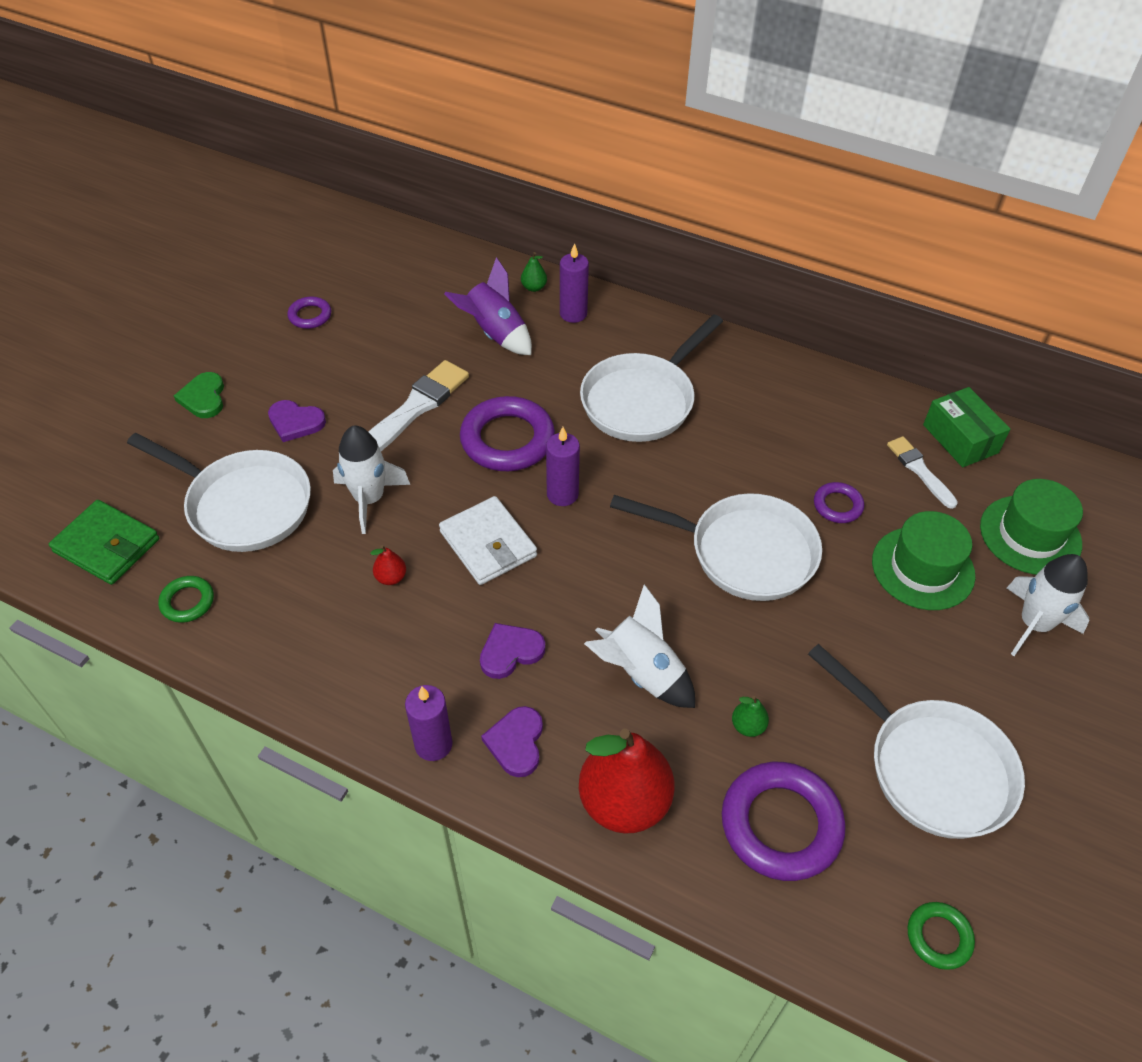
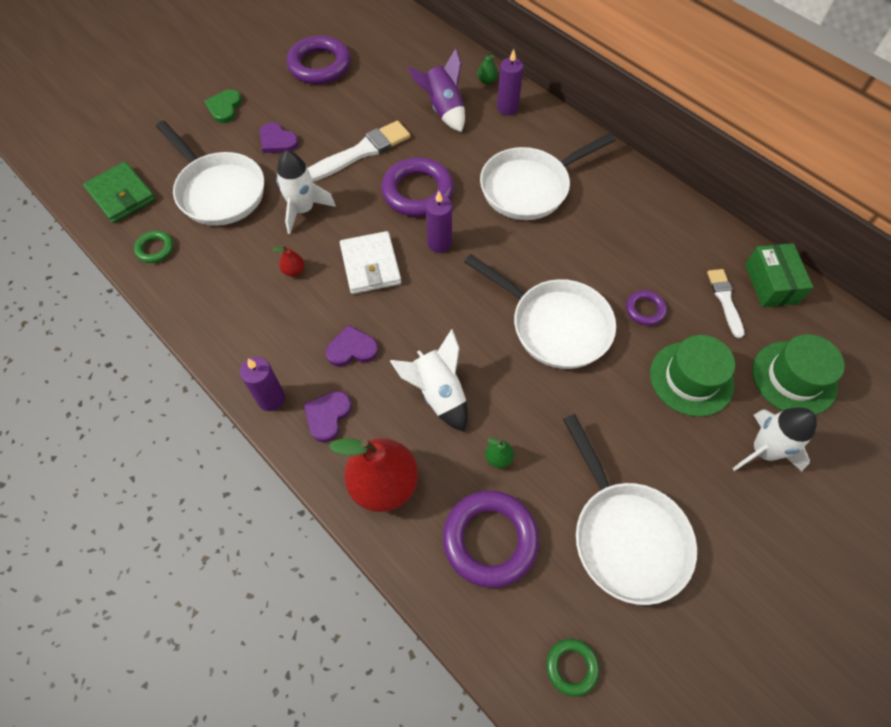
camera: 20 degrees right, 10 degrees up
(310, 316) = (319, 65): purple ring -> purple ring, size x1.98

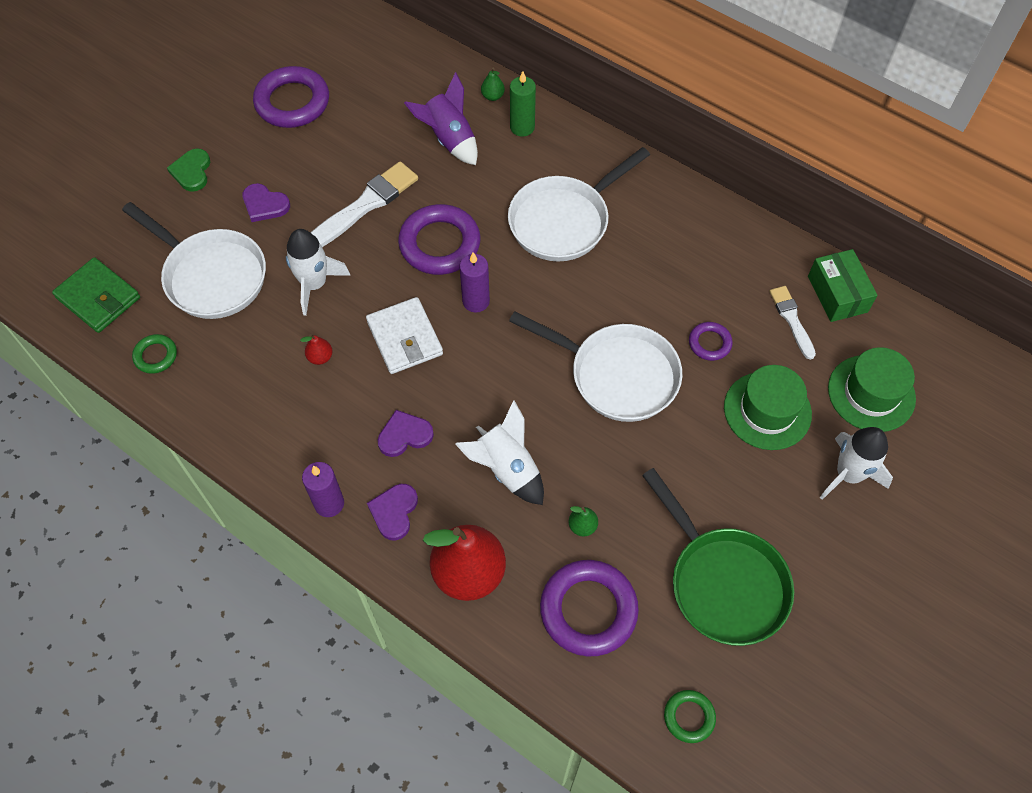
camera: 10 degrees left, 0 degrees up
(507, 108) = (522, 127): purple candle -> green candle
(625, 536) = (723, 583): white pan -> green pan

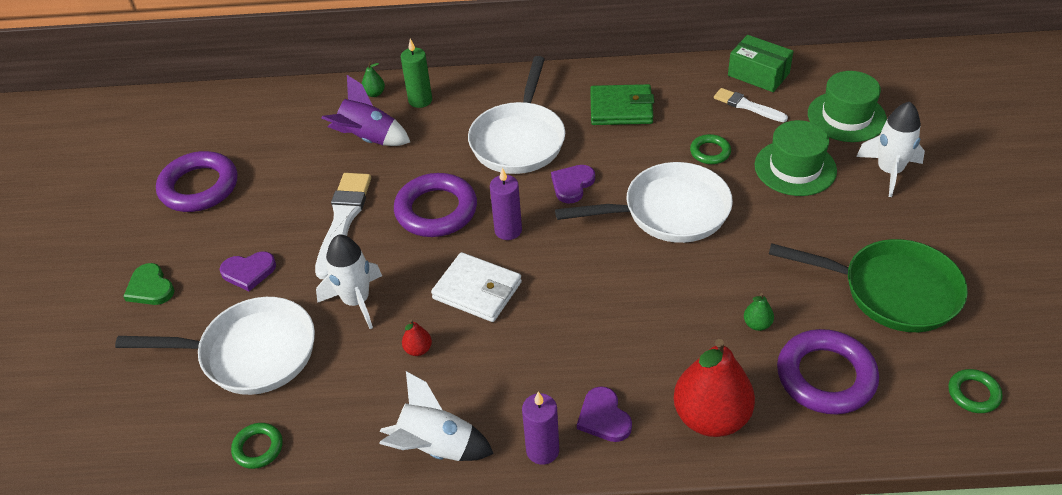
camera: 35 degrees left, 15 degrees down
(98, 298) = (149, 439): green wallet -> green wallet (621, 108)
(404, 435) = (552, 357): purple heart -> purple heart (572, 185)
(506, 469) = (658, 325): white rocket -> white rocket (436, 447)
(709, 343) = (710, 152): purple ring -> green ring

